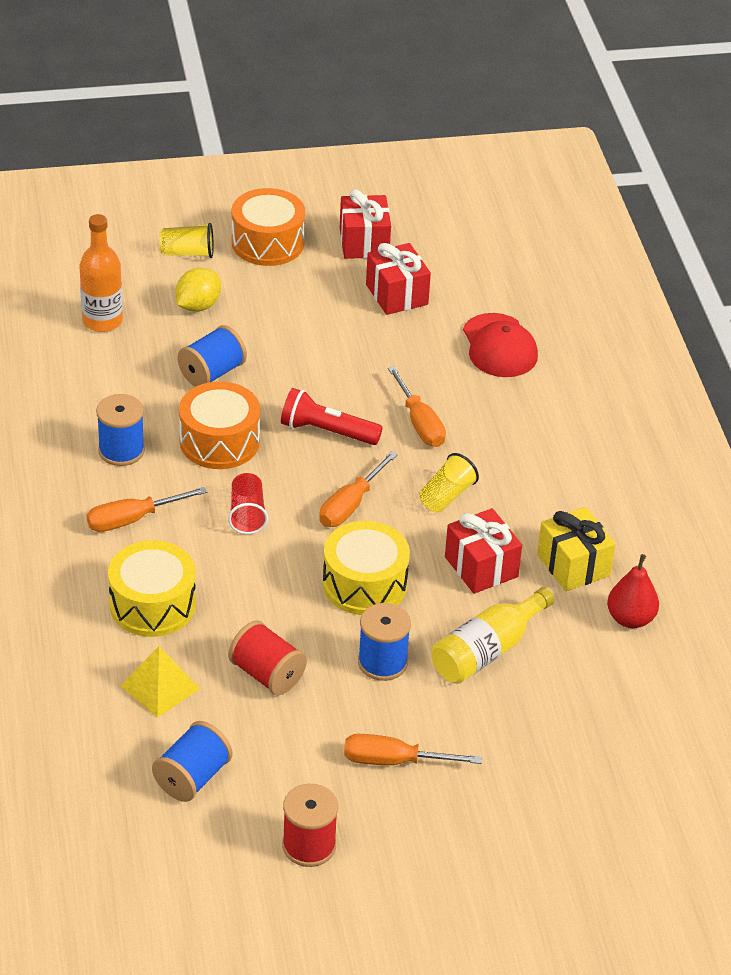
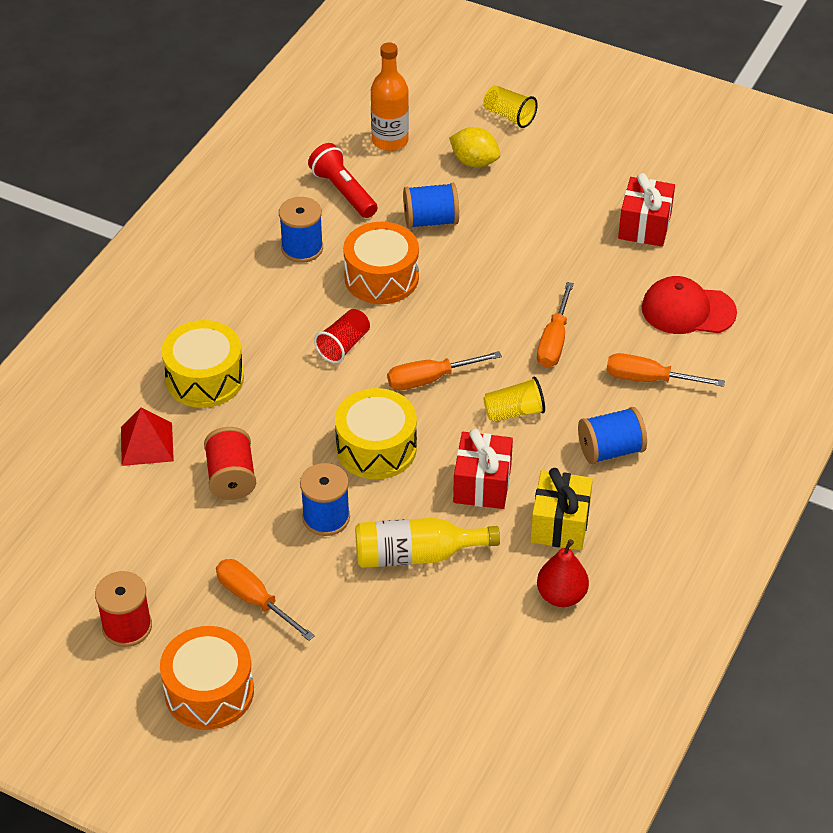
camera: 40 degrees right, 5 degrees up
(131, 520) = (255, 305): orange screwdriver -> orange screwdriver (648, 379)
(160, 687) = (147, 443): yellow pyramid -> red pyramid
(192, 777) = (100, 525): blue spool -> blue spool (610, 450)
(198, 306) = (474, 162): yellow lemon -> yellow lemon turned 45 degrees clockwise
(267, 243) = (581, 136): orange drum -> orange drum (209, 691)
(327, 431) = (472, 311): red flashlight -> red flashlight (343, 192)
(364, 242) = (661, 170): red gift -> none
(499, 346) = (687, 310): red cap -> red cap turned 75 degrees clockwise

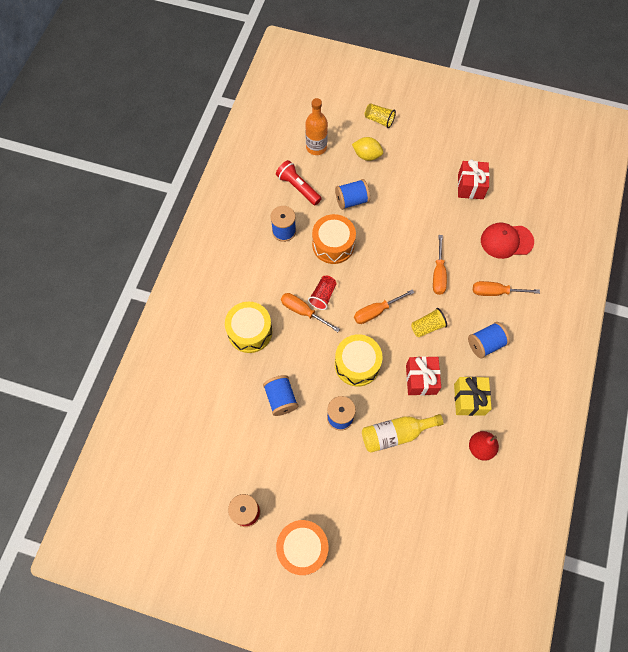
camera: 10 degrees left, 20 degrees up
(147, 443) = (227, 383): red pyramid -> none
(231, 478) = (281, 398): red spool -> blue spool
(254, 599) = (313, 481): orange screwdriver -> orange screwdriver (303, 311)

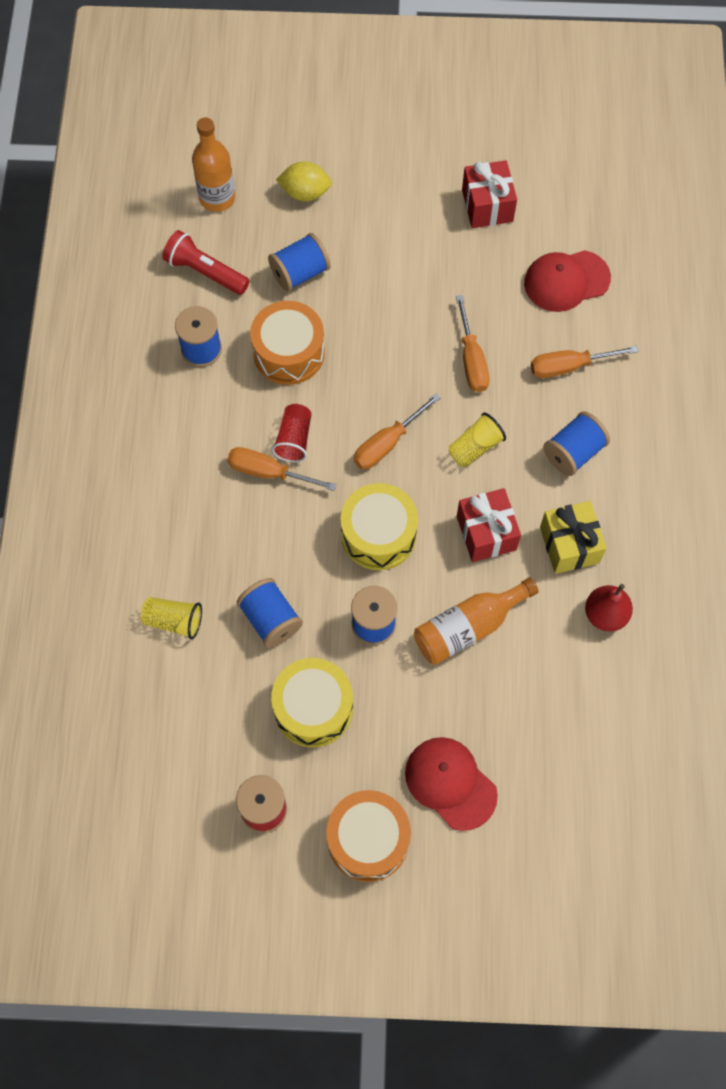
camera: 15 degrees left, 0 degrees up
(250, 331) = (190, 526): yellow drum -> yellow drum (313, 708)
(360, 527) = (450, 783): none -> red cap
(379, 120) = (310, 129): yellow cup -> yellow cup (174, 621)
(396, 434) = (468, 627): yellow bottle -> orange bottle

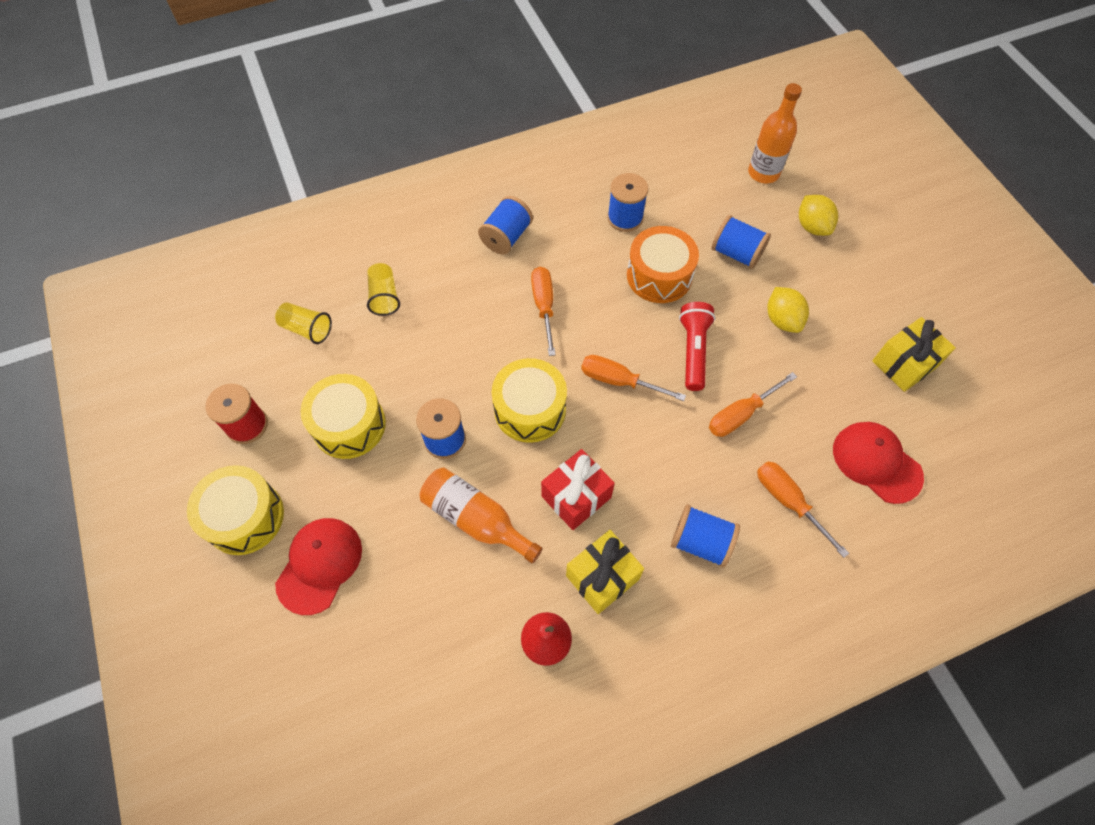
camera: 65 degrees right, 5 degrees down
(205, 272) = (693, 192): red flashlight -> red flashlight (693, 351)
(270, 619) = (415, 361): blue spool -> blue spool (506, 237)
(294, 439) = (583, 311): red cup -> none
(368, 840) = (245, 517): orange drum -> yellow drum
(393, 274) = (782, 320): none -> yellow lemon
(475, 447) = (655, 453): yellow cup -> yellow cup (307, 329)
(487, 205) = (904, 364): red gift -> yellow gift

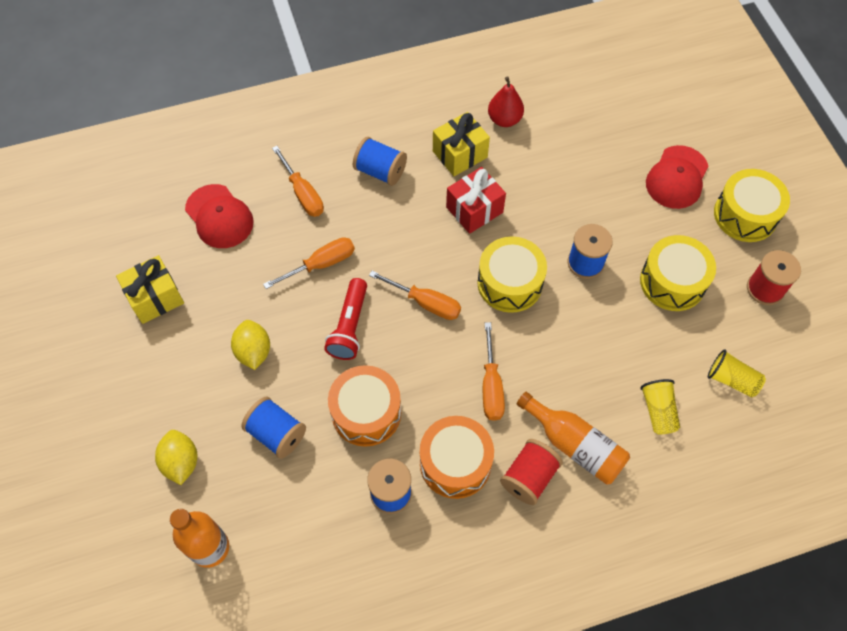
camera: 175 degrees left, 0 degrees up
(476, 519) = (556, 199): orange bottle -> orange bottle (574, 445)
(506, 237) = (529, 477): blue spool -> red spool
(572, 243) = (455, 463): none -> orange drum

